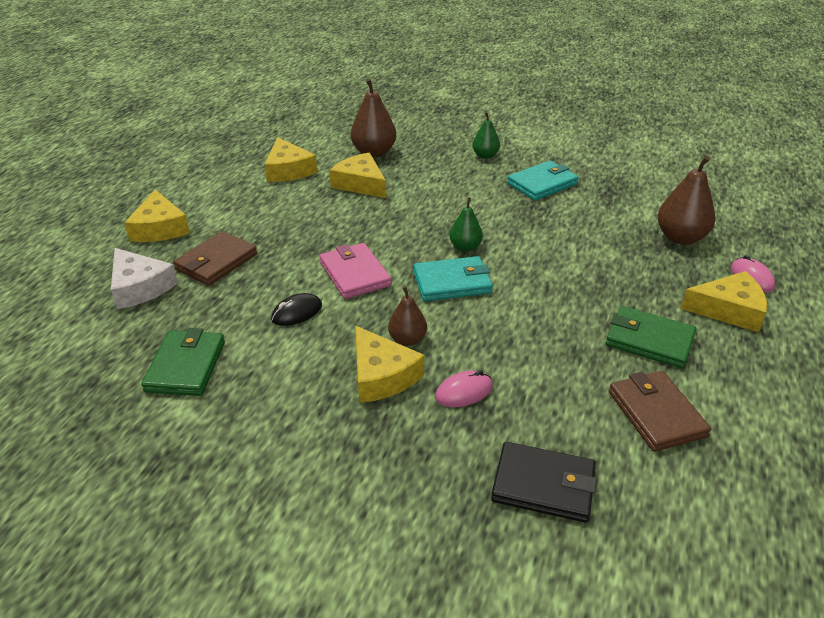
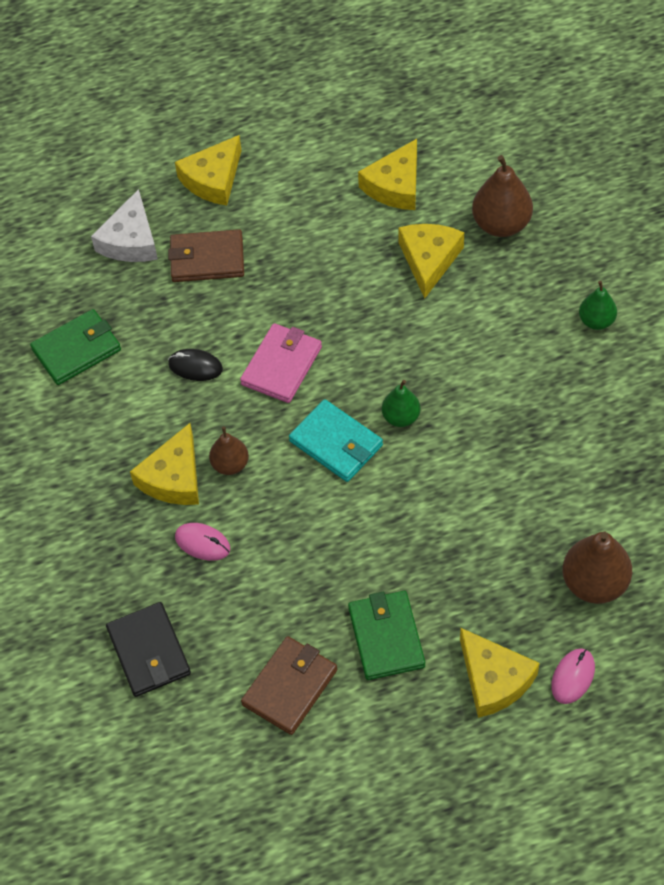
camera: 55 degrees right, 20 degrees up
(542, 184) = (586, 407): turquoise wallet -> none

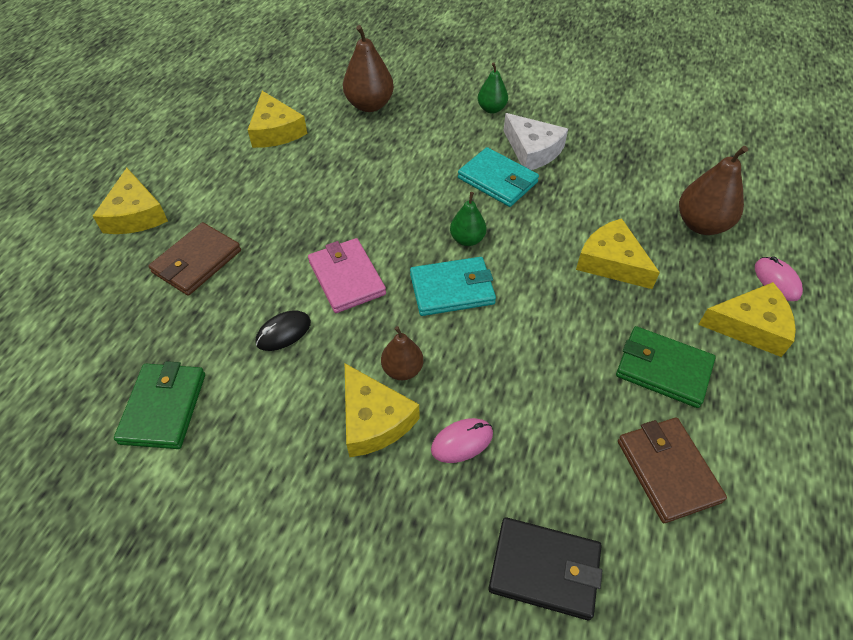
camera: 55 degrees left, 5 degrees down
(130, 240) = (114, 298): white cheese -> white cheese (532, 150)
(429, 260) = (354, 150): yellow cheese -> yellow cheese (611, 262)
(497, 391) = (497, 180): none -> turquoise wallet

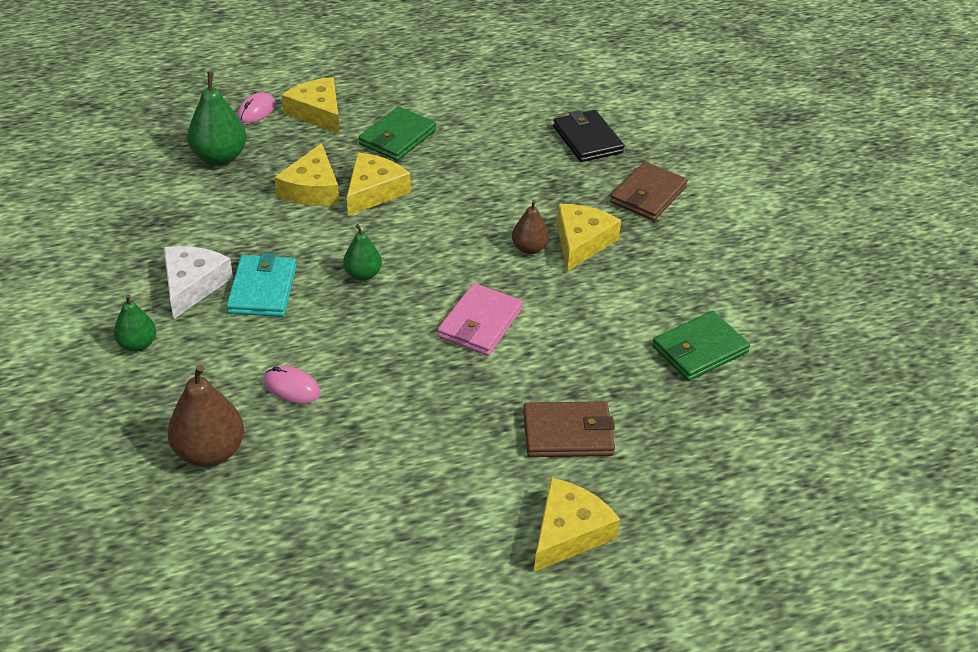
camera: 130 degrees left, 10 degrees down
(276, 131) = (331, 509): yellow cheese -> yellow cheese (374, 191)
(283, 332) = (570, 327): black mouse -> none
(452, 289) = (428, 258): turquoise wallet -> none
(462, 441) = (550, 198): pink mouse -> pink mouse (292, 387)
(663, 369) = (397, 137): green wallet -> green wallet turned 45 degrees clockwise
(667, 470) = (475, 117): brown wallet -> brown wallet (648, 195)
(701, 224) = (219, 157): brown pear -> green pear

